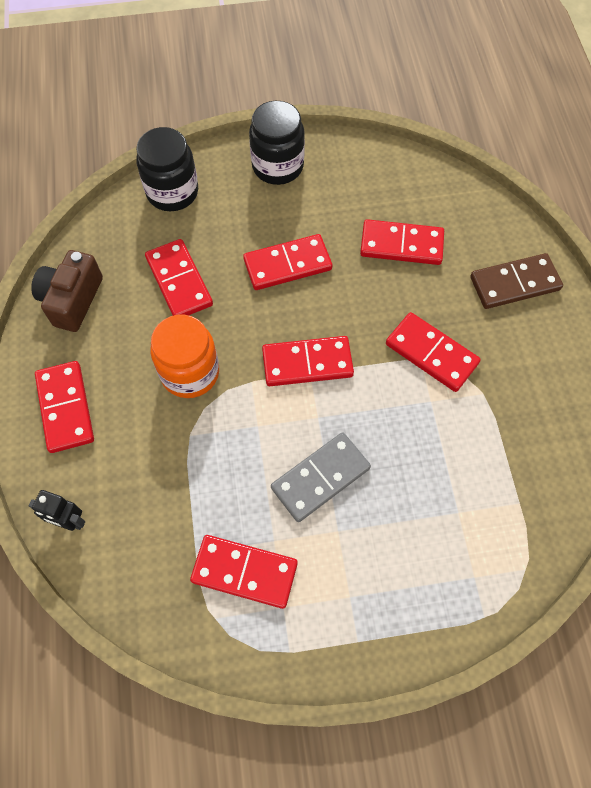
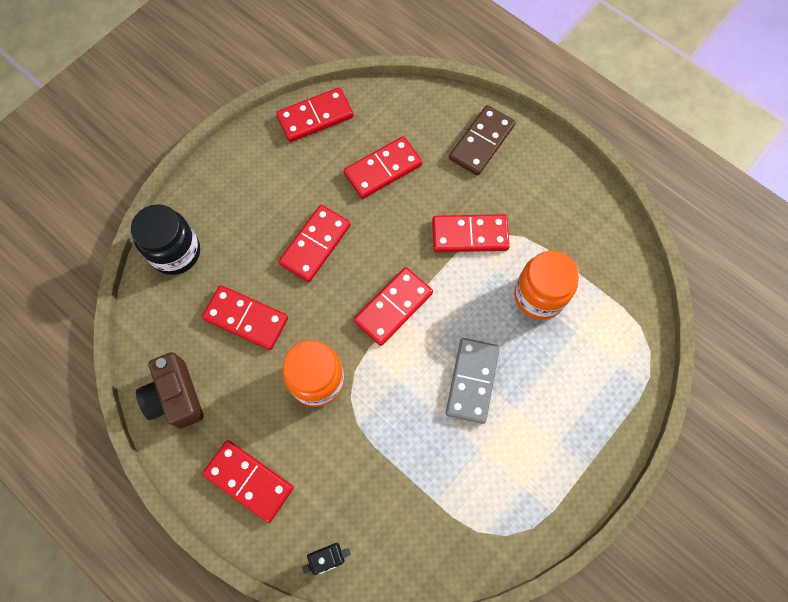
camera: 40 degrees left, 5 degrees up
(244, 572) = (479, 486): red domino -> red domino (315, 117)
(277, 166) = (240, 172): black jar -> none
(450, 454) = (539, 296): none -> orange jar

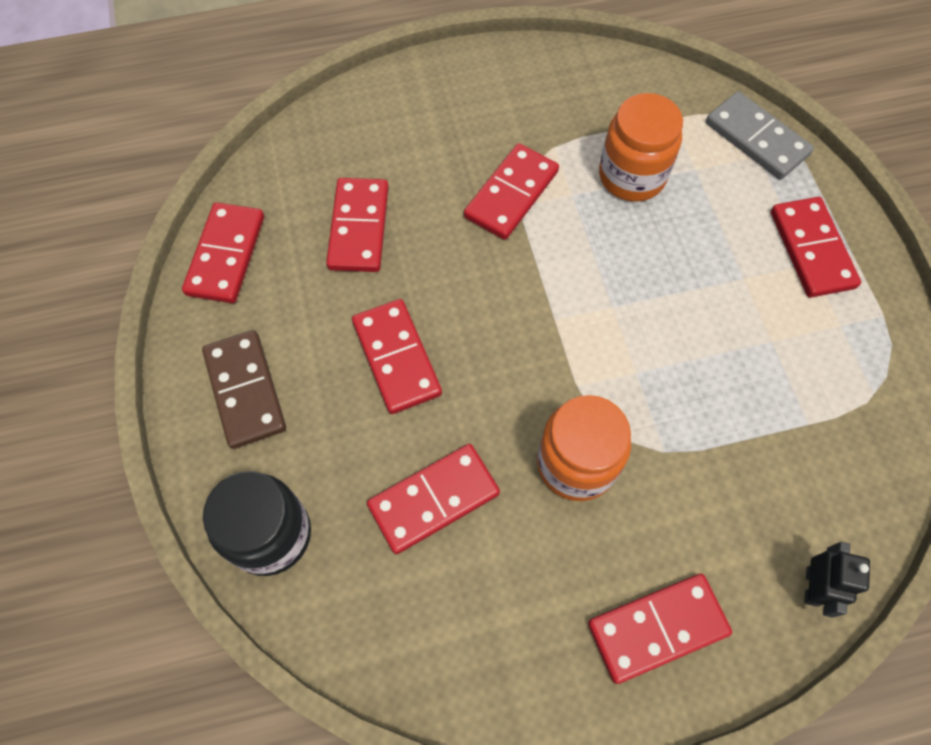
camera: 55 degrees left, 5 degrees down
(175, 397) = (479, 658): brown camera -> none
(393, 307) = (542, 323): red domino -> red domino (811, 249)
(472, 381) = (687, 299): grey domino -> grey domino (756, 139)
(481, 142) = (409, 115): brown domino -> brown domino (245, 390)

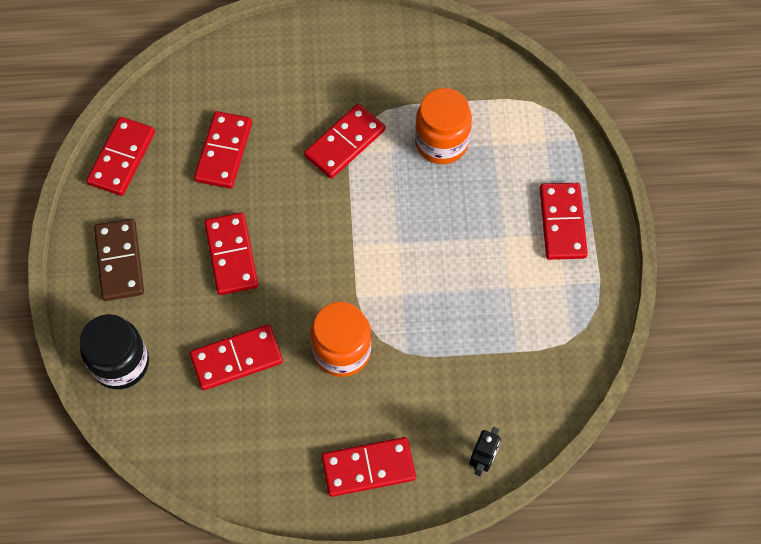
camera: 10 degrees right, 0 degrees up
(756, 139) = (548, 127): grey domino -> none

